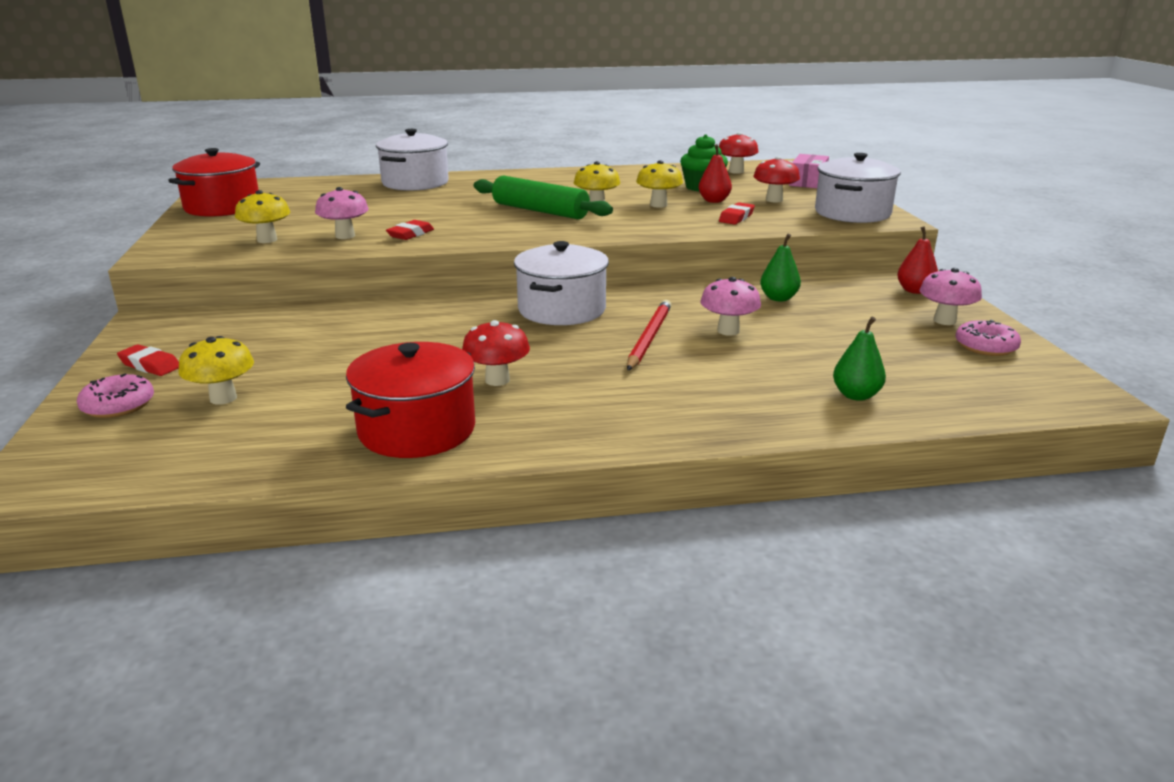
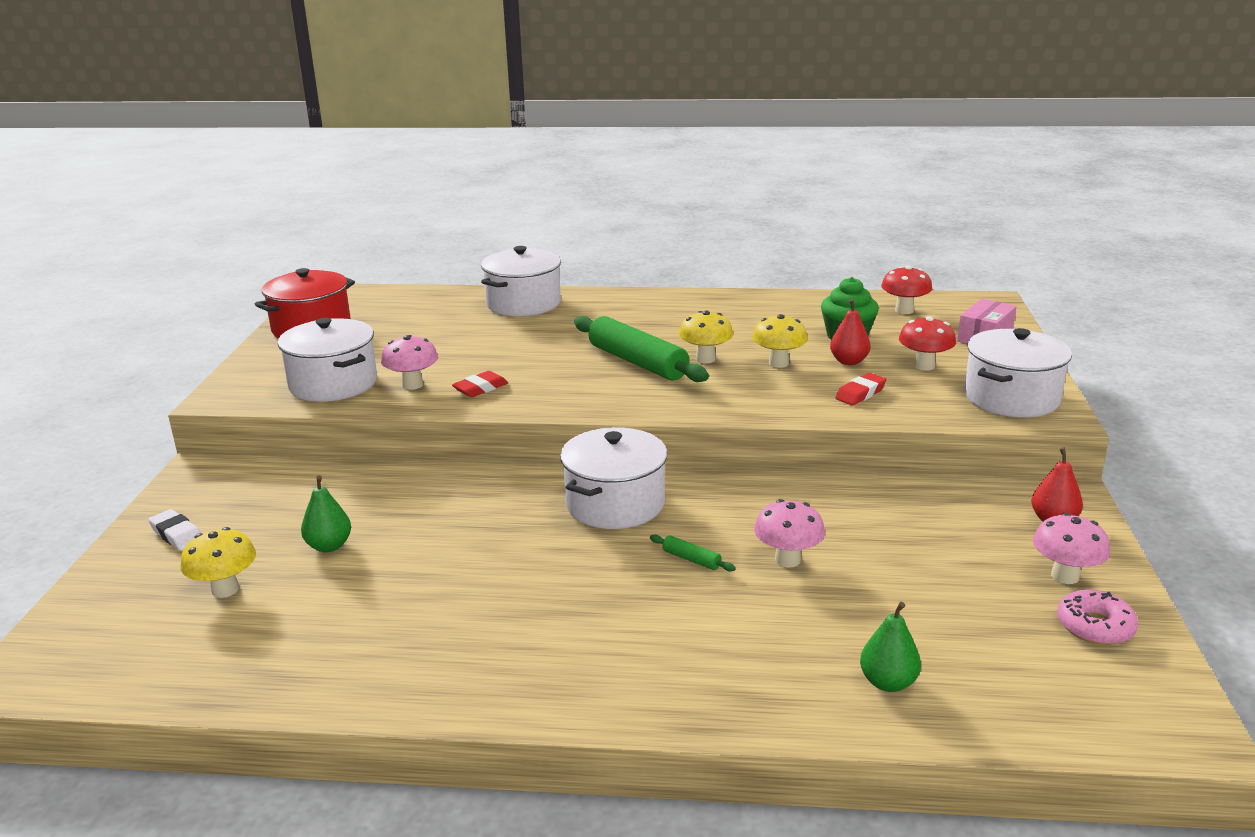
camera: 15 degrees right, 0 degrees up
(118, 405) = (129, 585): pink donut -> none
(150, 365) = (177, 535): red eraser -> white eraser
(267, 240) = (333, 384): yellow mushroom -> white pot
(417, 430) = (389, 661): red pot -> none
(497, 380) = (499, 602): red mushroom -> none
(649, 338) = (691, 559): red pencil -> green rolling pin
(778, 298) = (874, 514): green pear -> green pear (329, 546)

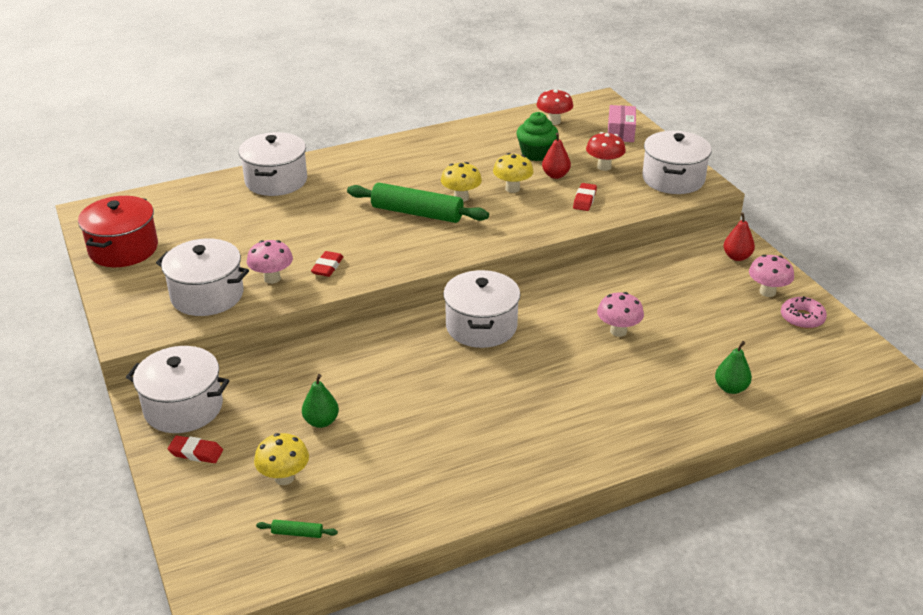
camera: 30 degrees left, 10 degrees up
(177, 535) = (196, 453): white eraser -> red eraser
(219, 489) = (183, 407): none -> white pot
(691, 559) = (564, 350): green rolling pin -> green rolling pin (297, 533)

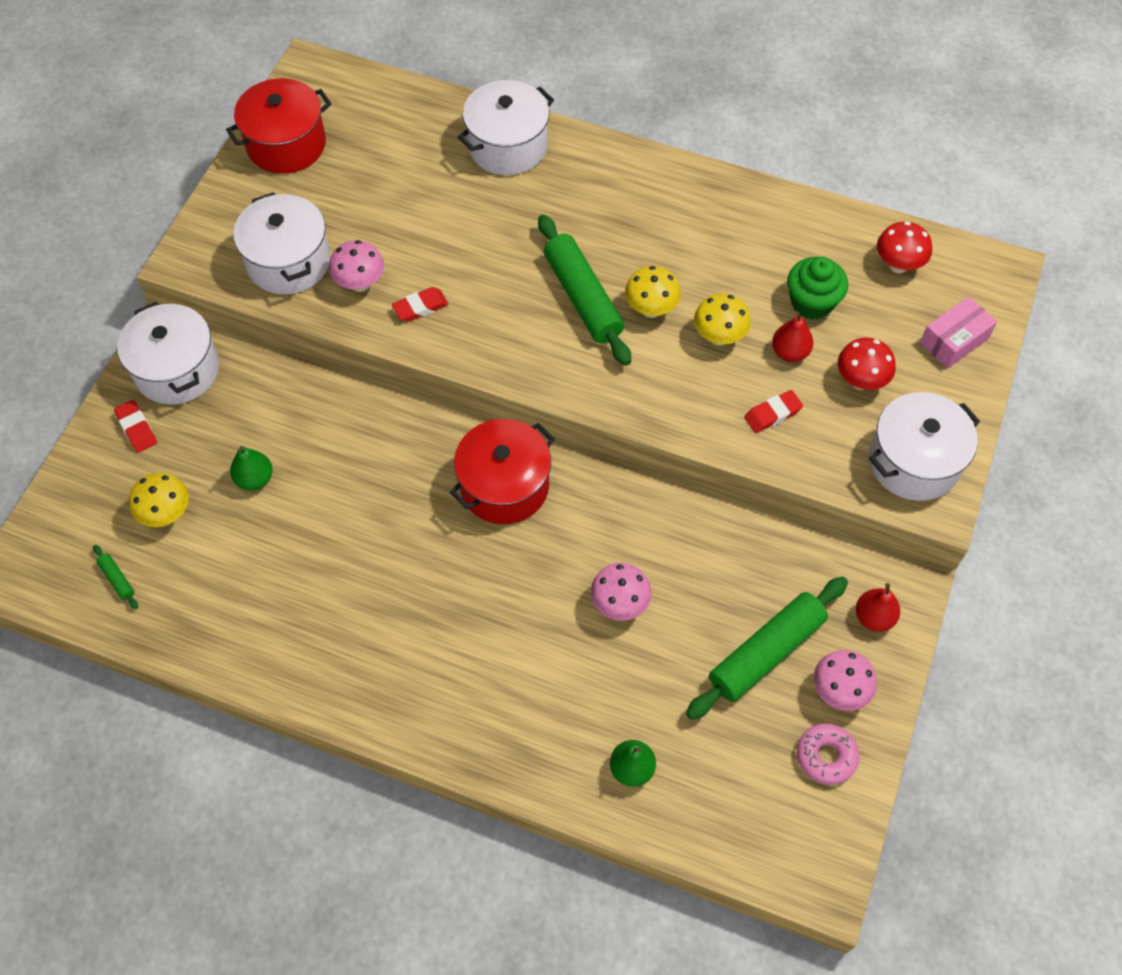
camera: 45 degrees right, 25 degrees up
(481, 326) = (504, 486): white pot -> red pot
(715, 301) = (766, 653): none -> green rolling pin

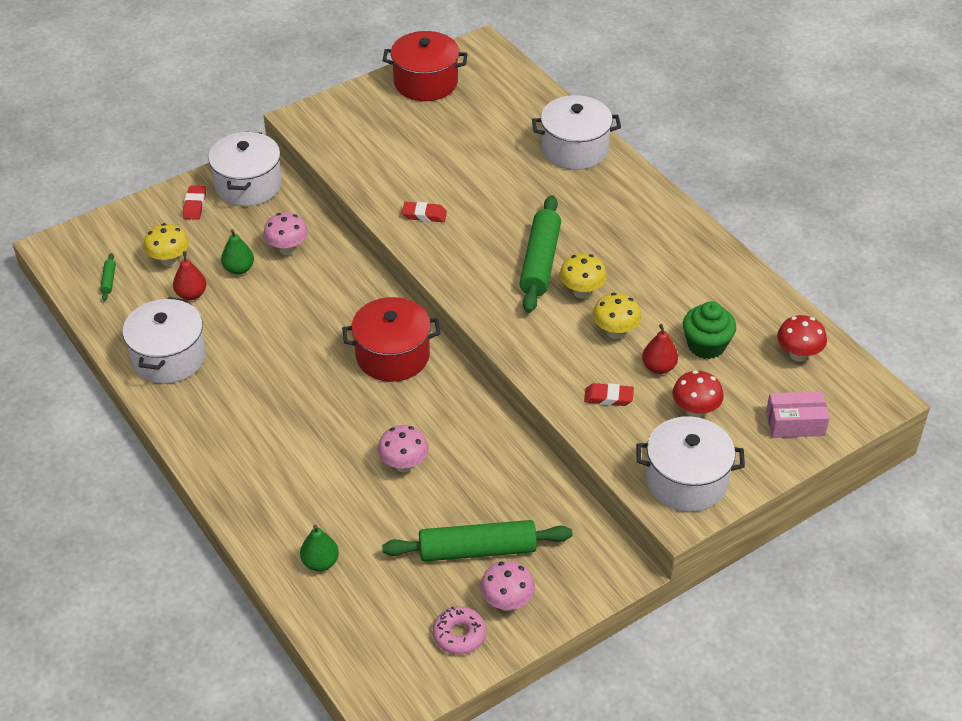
camera: 35 degrees right, 15 degrees down
(288, 262) = (364, 149): white pot -> white pot (169, 357)
(360, 283) = (398, 183): pink mushroom -> pink mushroom (287, 249)
(873, 617) = (577, 573): red pear -> red pear (191, 294)

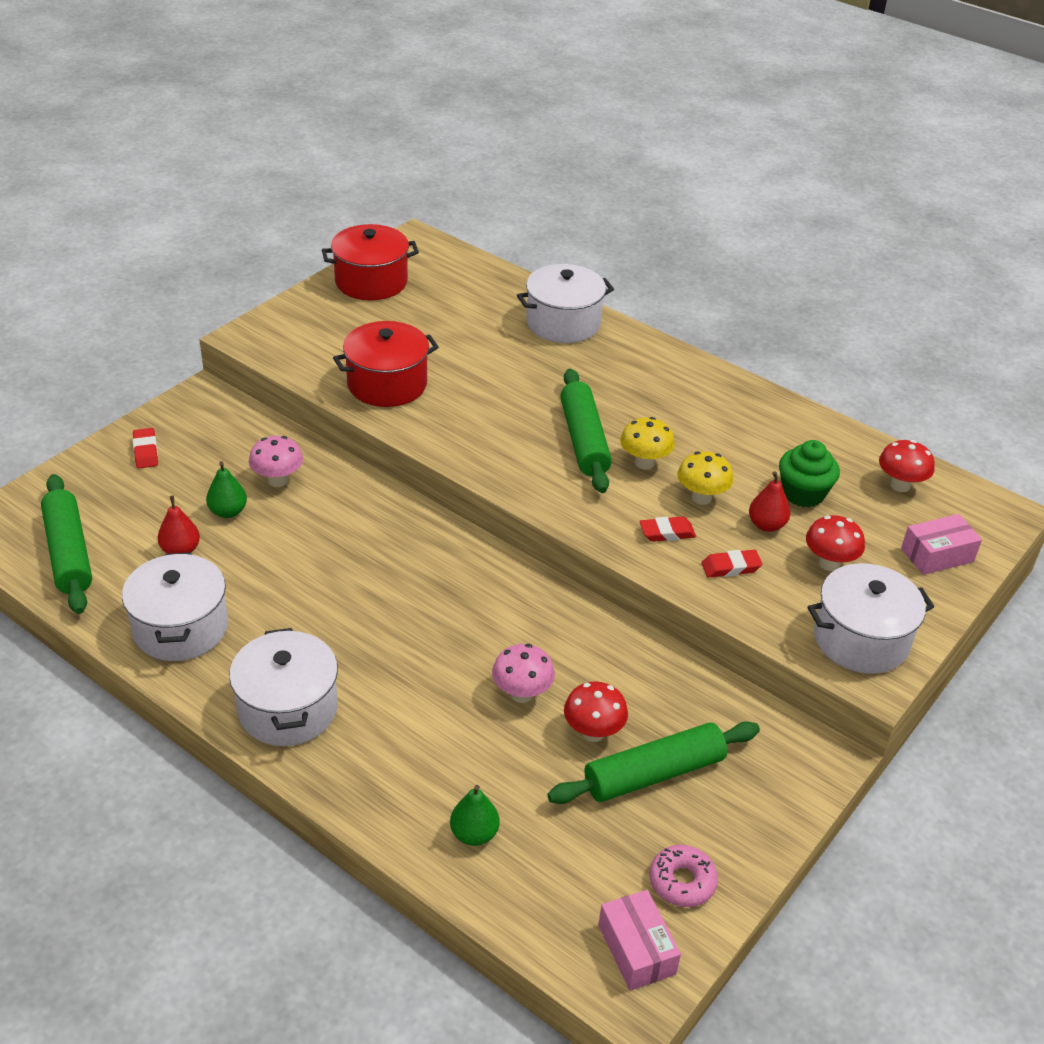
camera: 20 degrees left, 5 degrees down
(109, 280) = (69, 553): green rolling pin -> green rolling pin, size x2.48
(169, 261) = (138, 517): yellow mushroom -> none
(248, 185) = (202, 420): white pot -> white pot (288, 709)
(392, 355) = (452, 573): red pot -> red pot (387, 384)
(401, 674) = (636, 949): none -> pink box
(424, 215) = (432, 413): red eraser -> red eraser (667, 533)
(445, 507) = (593, 732): none -> red mushroom
(507, 602) = (718, 828): pink mushroom -> none

